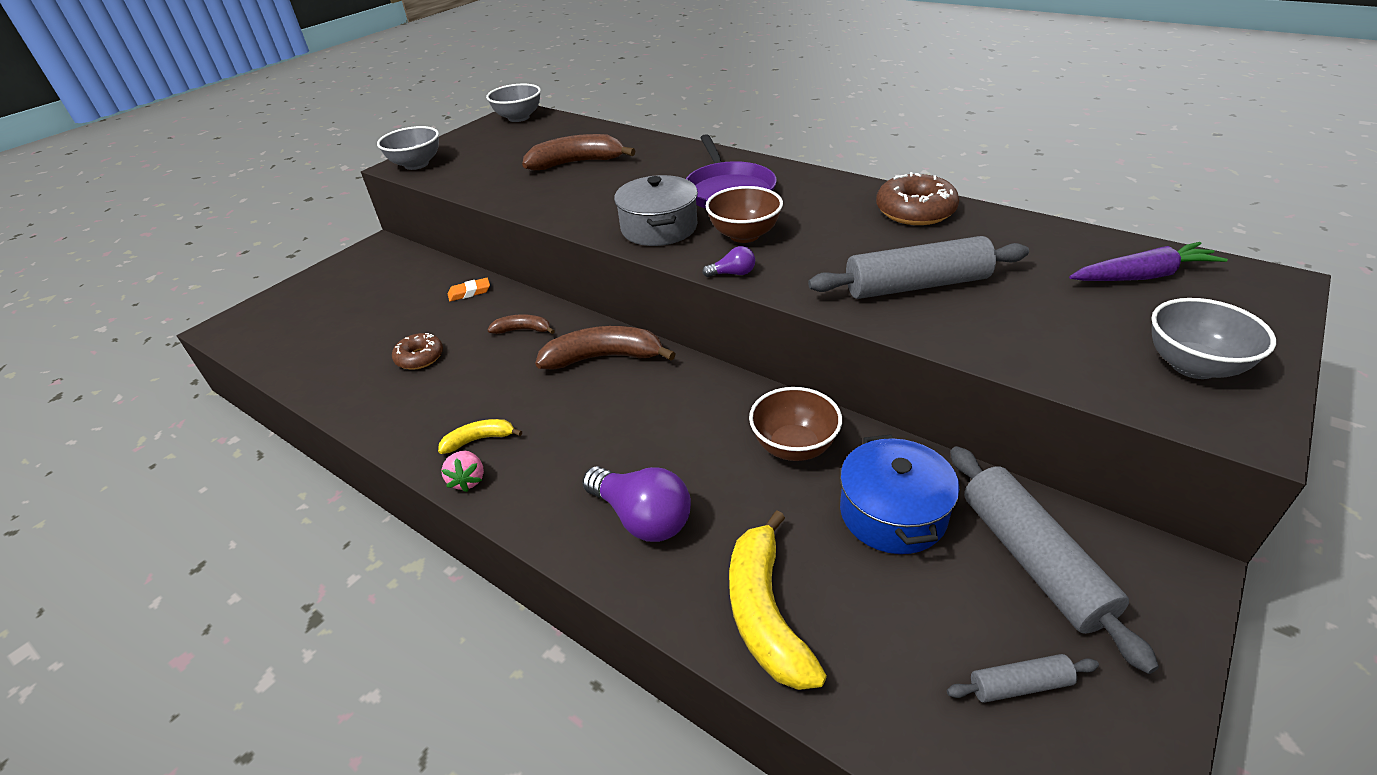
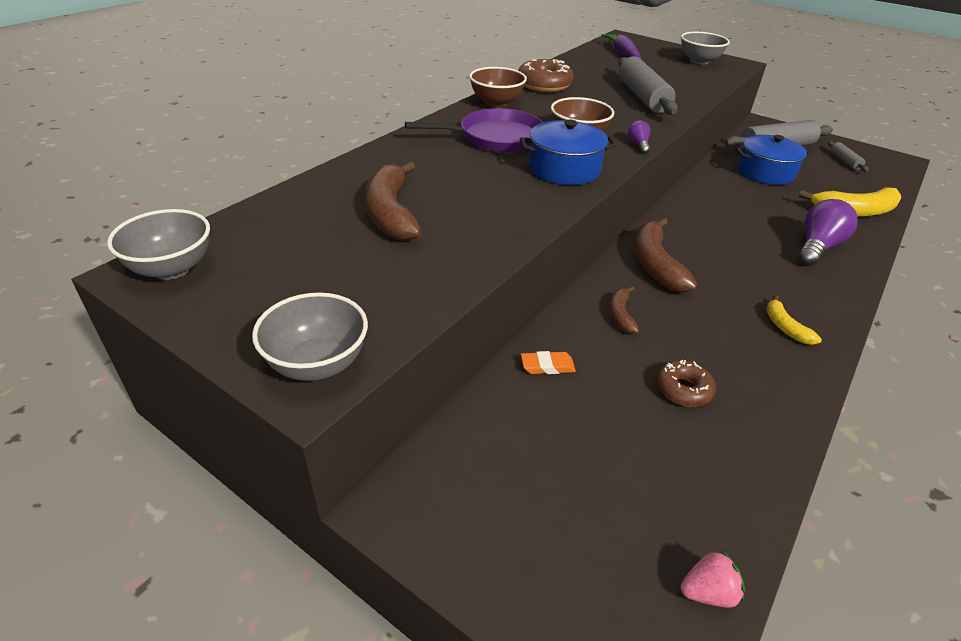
camera: 95 degrees left, 0 degrees up
(468, 480) = (832, 328): pink strawberry -> pink strawberry (707, 592)
(469, 292) = (547, 366): orange eraser -> orange eraser turned 75 degrees counterclockwise
(659, 228) = (564, 169): grey pot -> blue pot
(794, 447) = (727, 193): brown bowl -> brown bowl (496, 103)

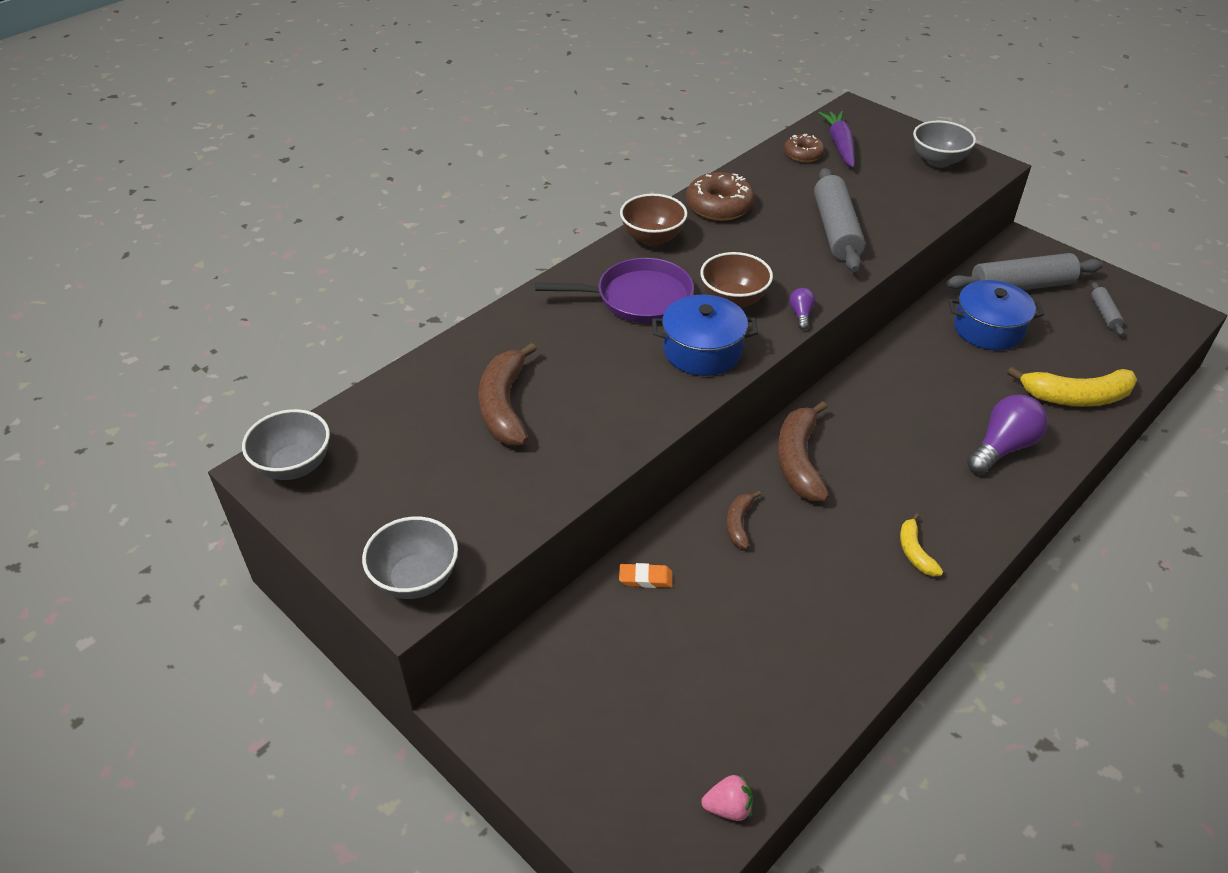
camera: 10 degrees right, 5 degrees up
(683, 389) = (775, 616): brown donut -> brown donut (803, 154)

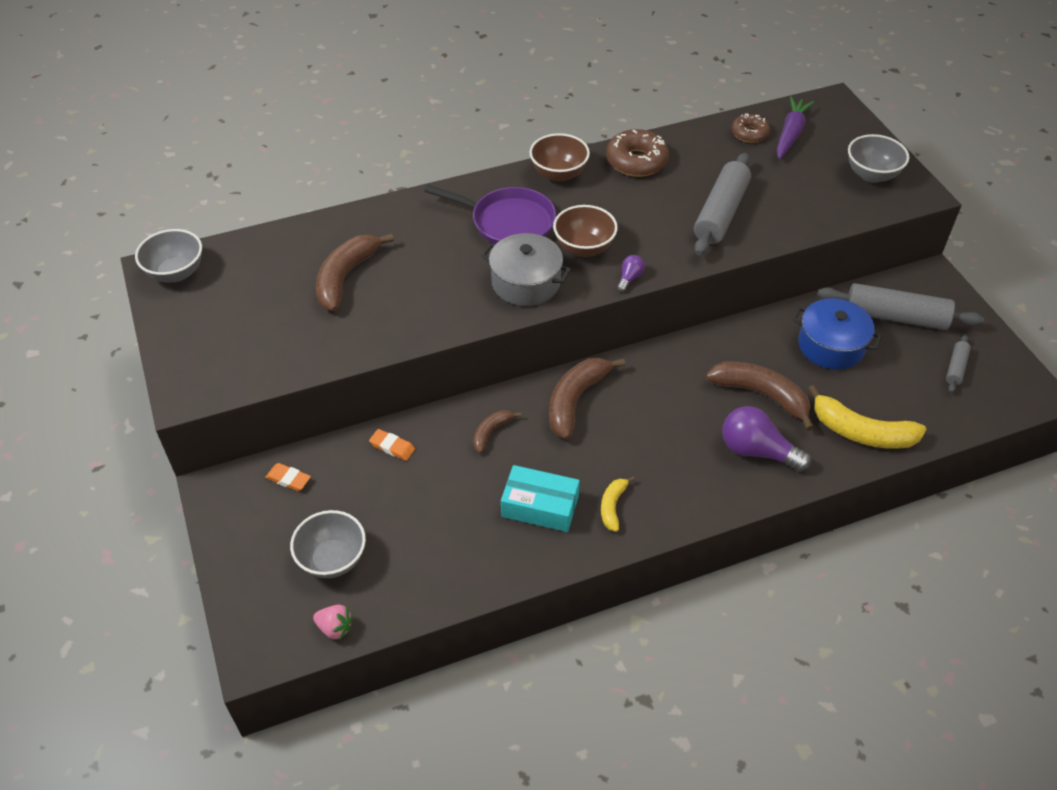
camera: 25 degrees right, 5 degrees up
(416, 579) = (201, 382): grey bowl -> grey bowl (332, 559)
(553, 659) = (288, 479): none -> orange eraser
(702, 350) = (525, 282): blue pot -> grey pot
(845, 580) = (540, 506): none -> turquoise box
(965, 394) = (761, 395): none -> brown banana
(1002, 447) = (757, 451): purple light bulb -> purple light bulb turned 135 degrees counterclockwise

